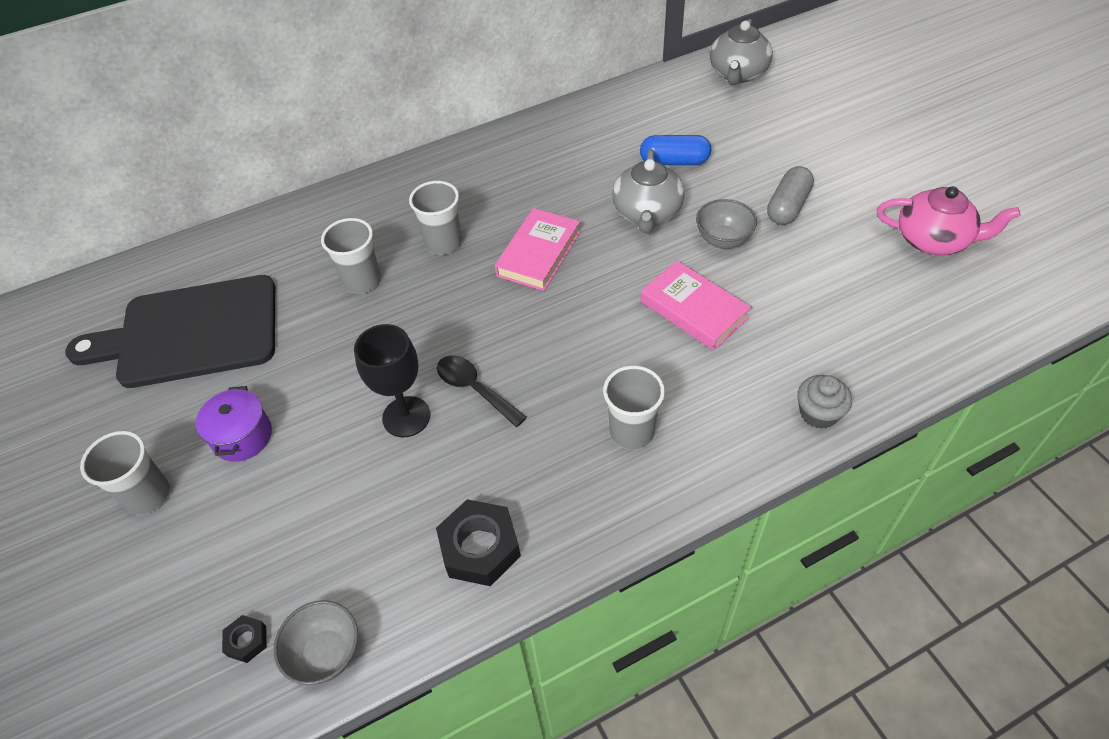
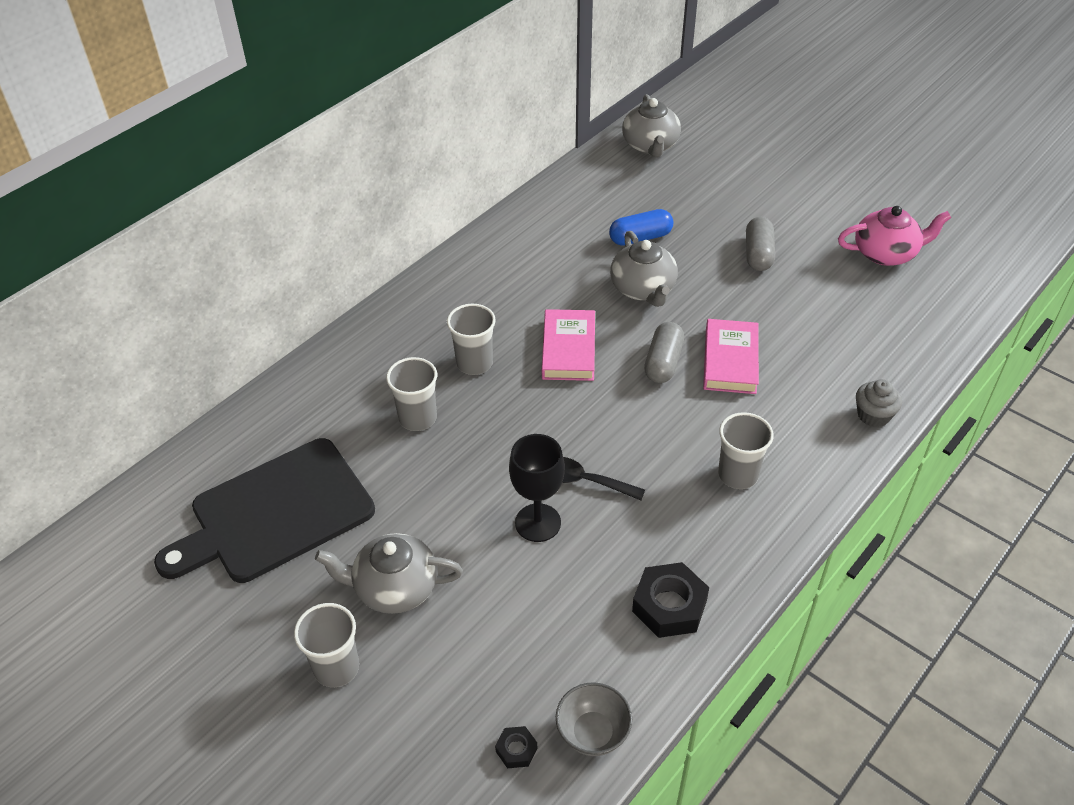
camera: 25 degrees left, 5 degrees down
(242, 436) = (394, 588): purple pot -> grey teapot
(623, 292) = (663, 362): none -> grey capsule
(694, 309) = (730, 361): pink book -> pink book turned 75 degrees clockwise
(723, 240) = (721, 296): grey bowl -> none

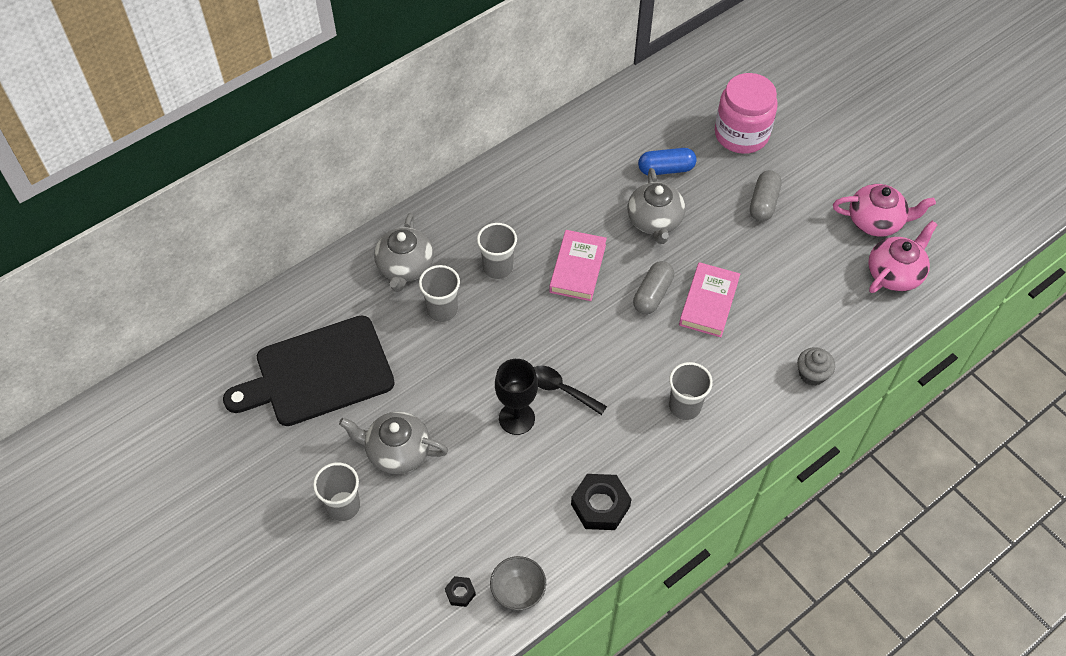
camera: 10 degrees right, 10 degrees up
(650, 146) = (701, 73): grey teapot -> grey teapot (405, 267)
(712, 194) = (741, 134): none -> pink jar
(926, 300) = (895, 273): none -> pink teapot

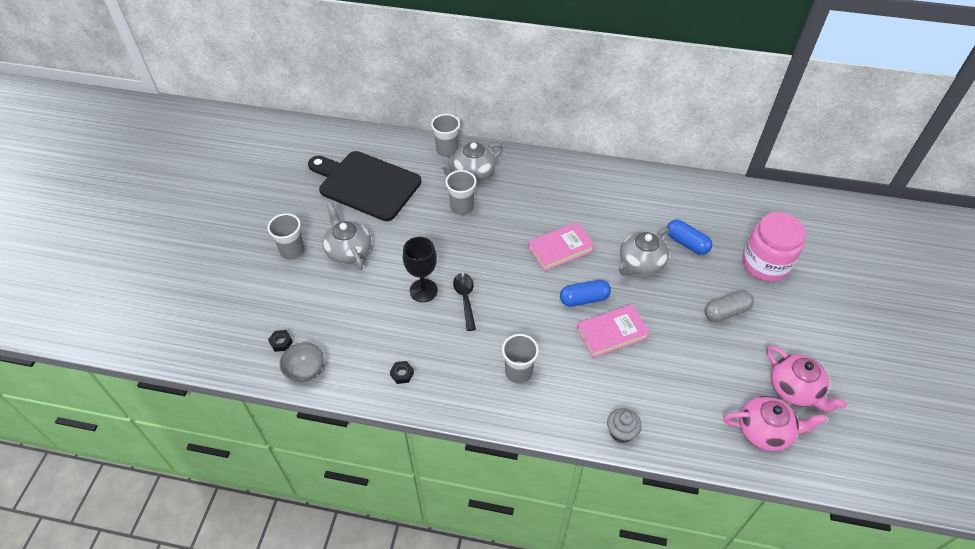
camera: 50 degrees right, 5 degrees down
(498, 268) = (518, 212): grey cup -> grey cup (447, 150)
(600, 505) = (402, 374): black nut -> black nut, size x0.50
(652, 294) = (584, 299): grey capsule -> blue capsule

